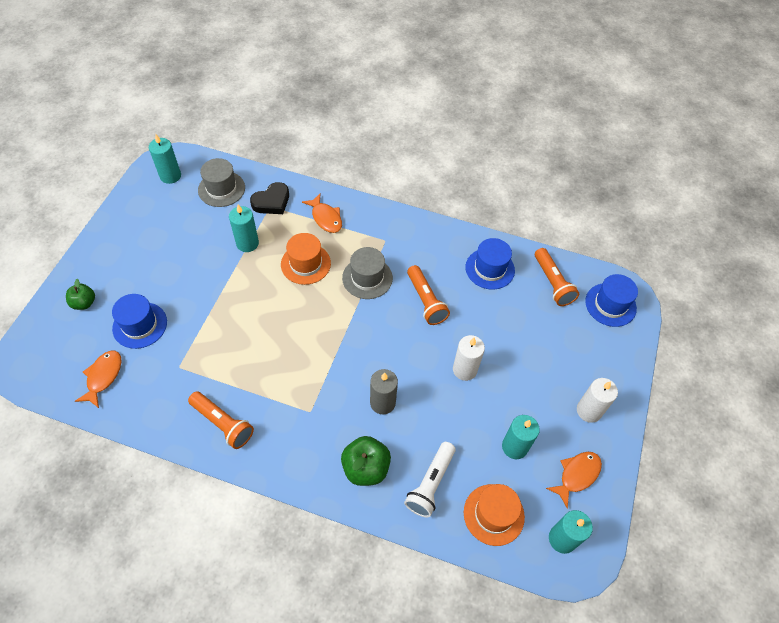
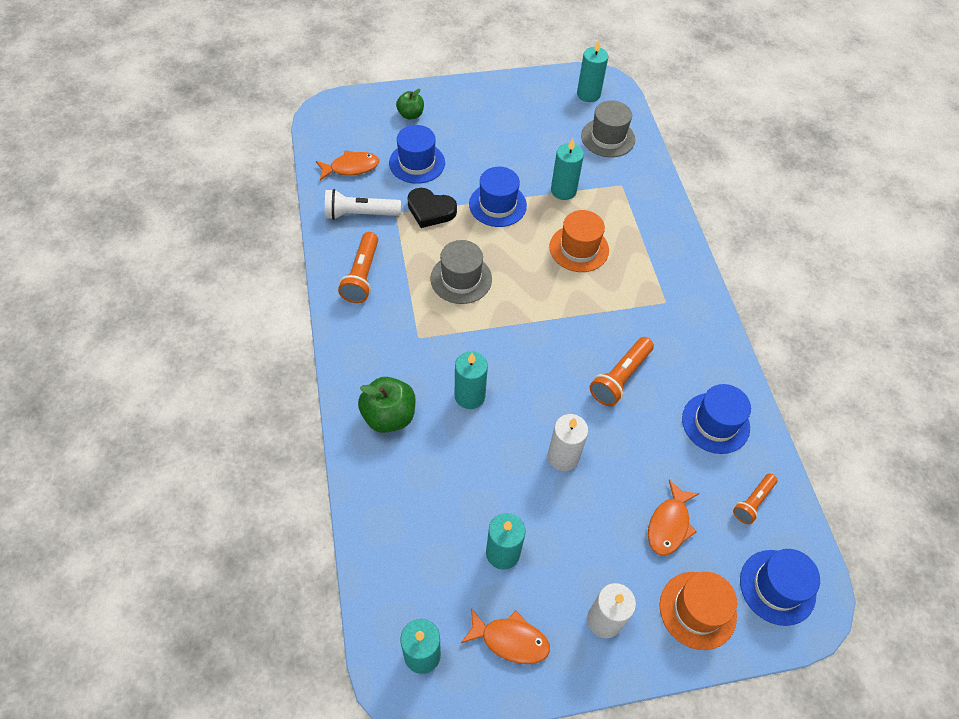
camera: 60 degrees right, 0 degrees up
(227, 292) = (497, 205): none -> blue hat
(272, 202) = (628, 183): black heart -> black heart (430, 210)
(325, 218) = (648, 236): orange fish -> orange fish (669, 524)
(367, 278) = (605, 309): grey hat -> grey hat (461, 279)
(382, 403) = (469, 396): grey candle -> turquoise candle
(430, 484) = (407, 485): white flashlight -> white flashlight (360, 214)
(493, 514) = (409, 565): orange hat -> orange hat (697, 610)
(552, 283) = (753, 502): orange flashlight -> orange flashlight, size x0.65

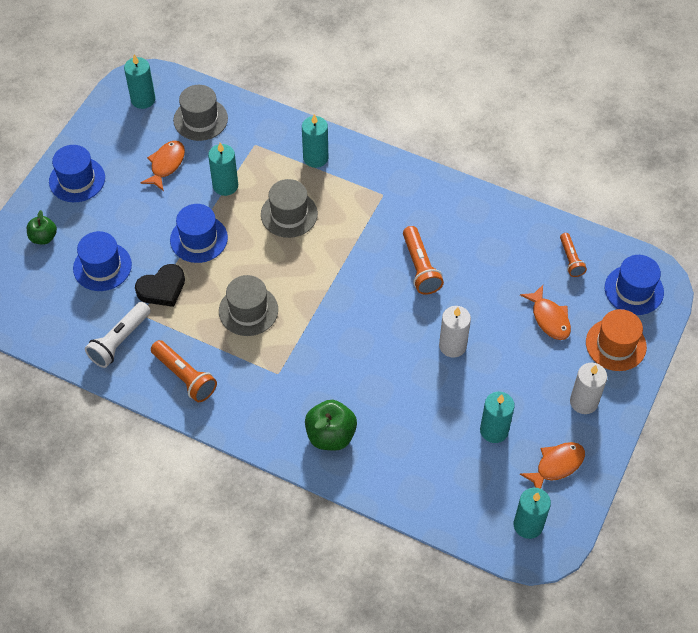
camera: 50 degrees left, 0 degrees up
(351, 167) = (62, 317): orange fish -> orange fish (166, 165)
(469, 396) = (357, 372): turquoise candle -> turquoise candle (315, 158)
(579, 248) = (289, 214): orange hat -> grey hat
(715, 423) = (500, 237): blue hat -> blue hat (77, 180)

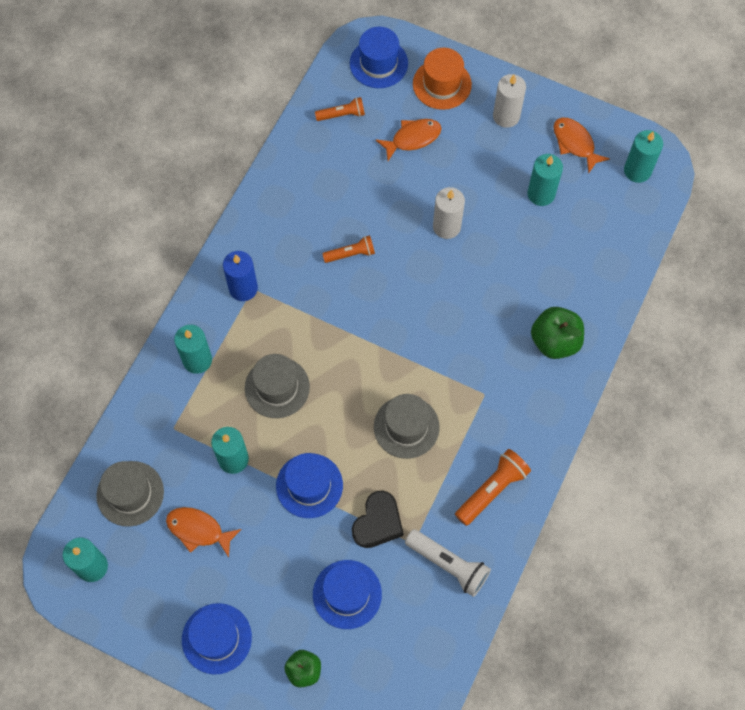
camera: 90 degrees left, 10 degrees up
(162, 288) = (378, 522): black heart -> black heart turned 60 degrees clockwise
(383, 187) = (243, 288): none -> blue candle
(420, 267) = (350, 254): orange flashlight -> orange flashlight, size x0.65

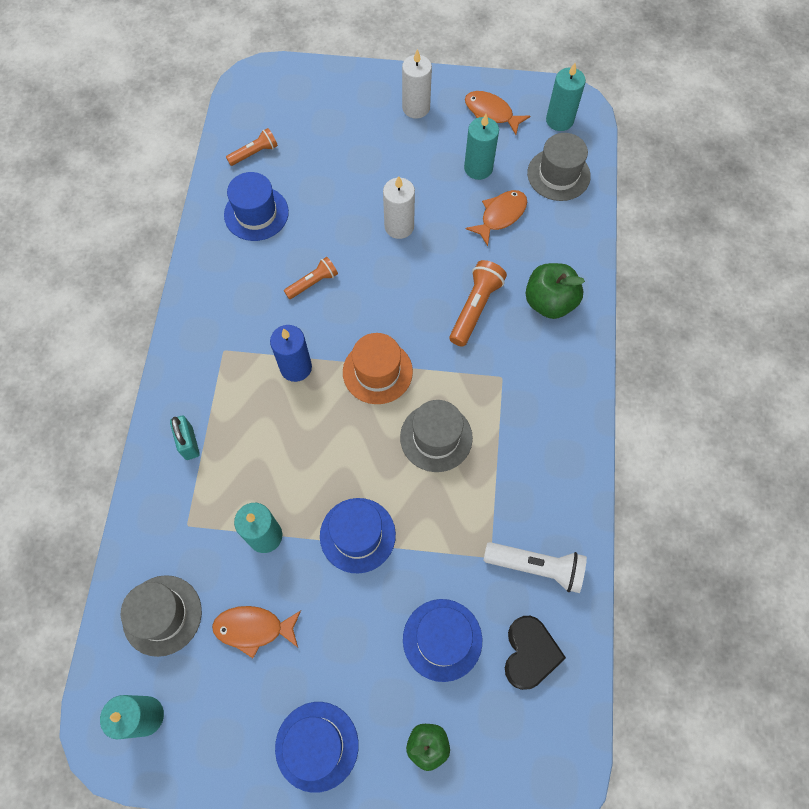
camera: 20 degrees left, 0 degrees up
(197, 360) = (189, 443): turquoise candle -> turquoise padlock
(243, 288) = (213, 352): blue candle -> blue candle (296, 367)
(277, 387) = (285, 443): grey hat -> grey hat (558, 174)
(378, 63) = (273, 96): blue hat -> blue hat (256, 213)
(378, 522) = (445, 548): black heart -> black heart (529, 653)
(412, 138) = (333, 154): orange fish -> orange fish (500, 216)
(442, 84) = (342, 97): orange hat -> orange hat (377, 372)
(492, 490) = (549, 472): orange flashlight -> orange flashlight (475, 308)

